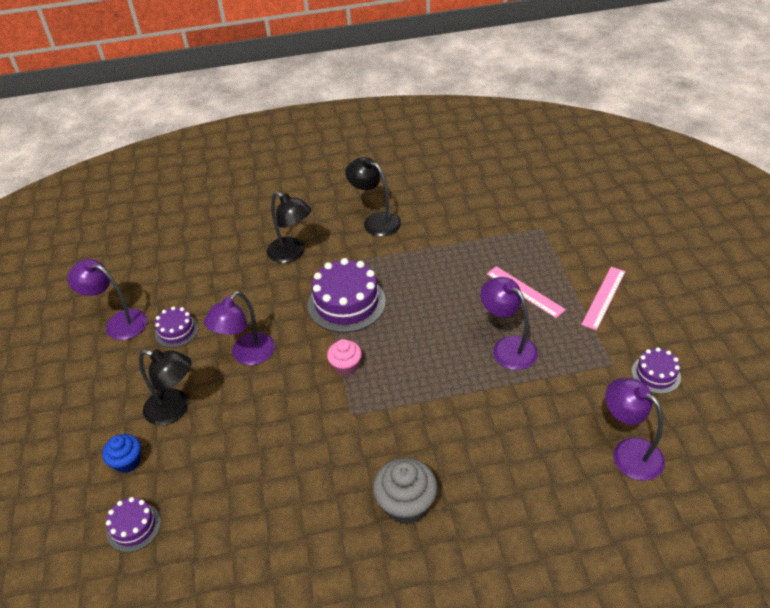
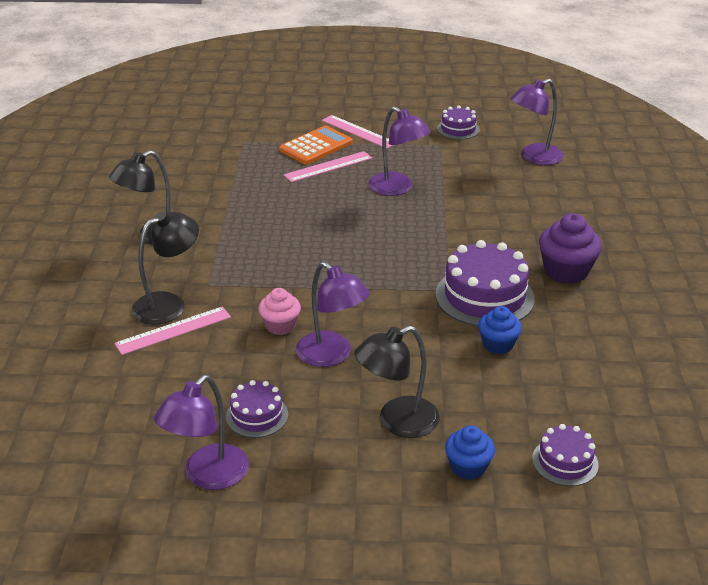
camera: 80 degrees left, 10 degrees down
(175, 410) = (397, 421): black lamp -> black lamp turned 150 degrees counterclockwise
(262, 265) = (173, 330): none -> pink ruler
(278, 461) = (498, 344): none -> blue cupcake
(346, 303) = (283, 273): purple cake -> purple cake (484, 296)
(346, 366) = (380, 285): pink cupcake -> pink cupcake (280, 326)
(406, 504) = (566, 271): grey cupcake -> purple cupcake
(507, 347) = (397, 188): purple lamp -> purple lamp turned 105 degrees counterclockwise
(558, 275) = (316, 146): none -> orange calculator

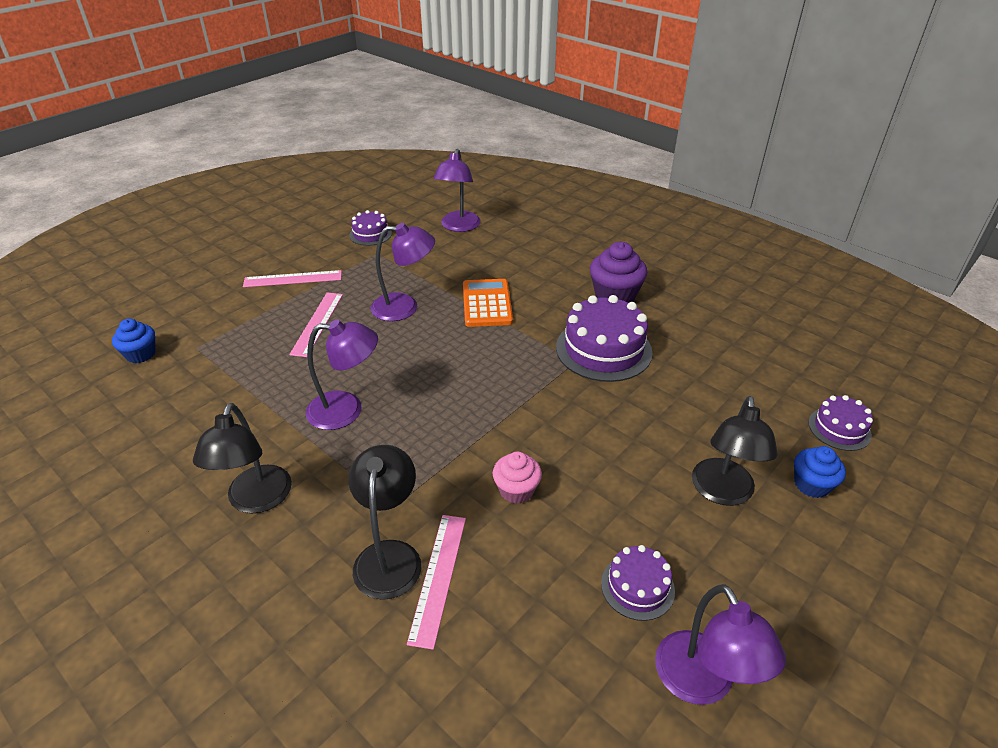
camera: 50 degrees left, 5 degrees up
(316, 146) = (276, 312): orange calculator -> orange calculator (487, 303)
(331, 355) = (595, 481): purple lamp -> purple lamp (346, 410)
(498, 344) = (670, 378): blue cupcake -> blue cupcake (141, 354)

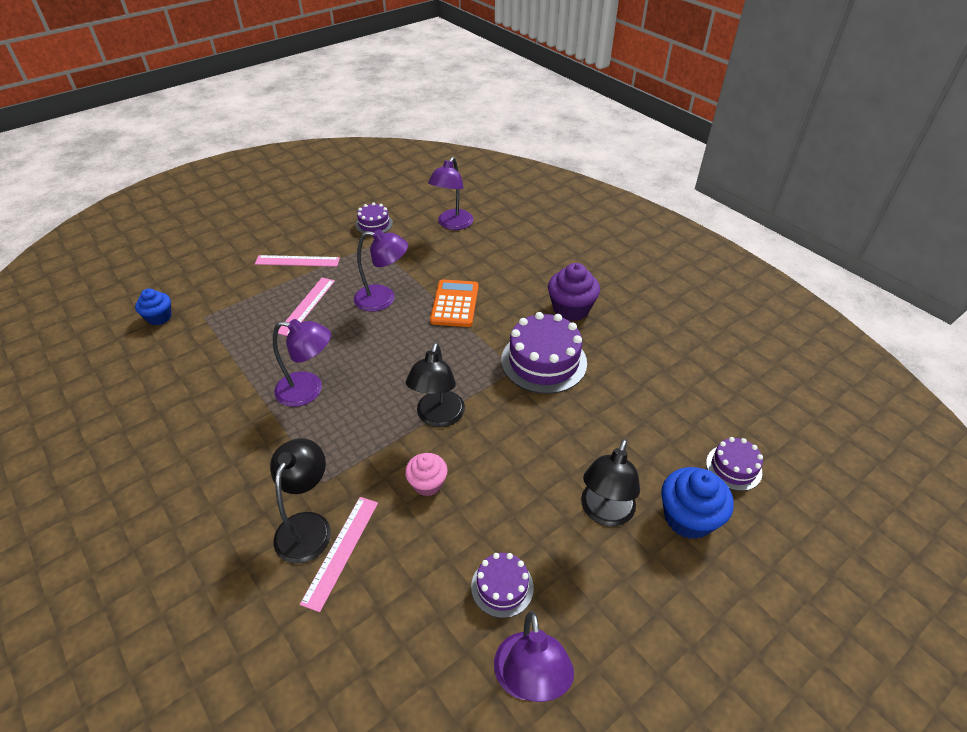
camera: 10 degrees right, 5 degrees up
(256, 500) = (216, 461): black lamp -> black lamp (438, 417)
(811, 484) = (688, 517): blue cupcake -> blue cupcake, size x1.57

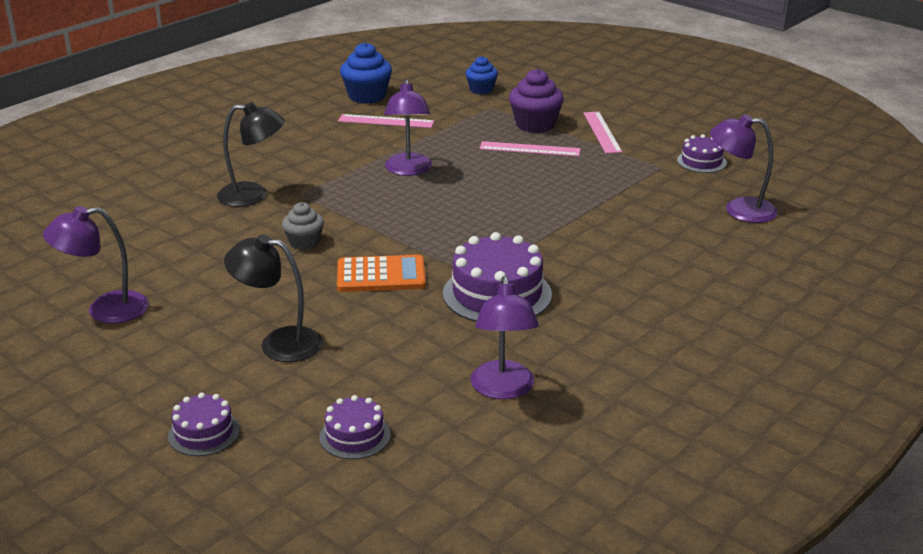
camera: 80 degrees right, 15 degrees down
(341, 551) = (229, 213): pink ruler -> pink ruler (386, 121)
(383, 299) = (561, 186): purple lamp -> purple lamp (503, 389)
(427, 483) = (304, 242): pink cupcake -> grey cupcake
(438, 417) = (390, 238): black lamp -> none
(455, 304) = (575, 228): orange calculator -> orange calculator (381, 275)
(502, 587) = (193, 291): purple cake -> purple cake (204, 433)
(571, 309) = (606, 308): purple cupcake -> purple cupcake (535, 125)
(688, 517) = (277, 398): blue cupcake -> blue cupcake (367, 96)

